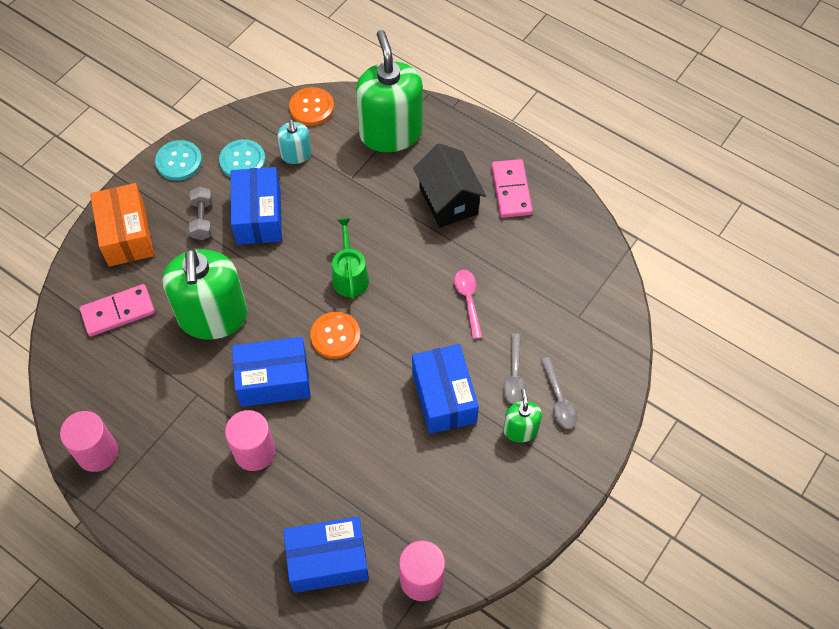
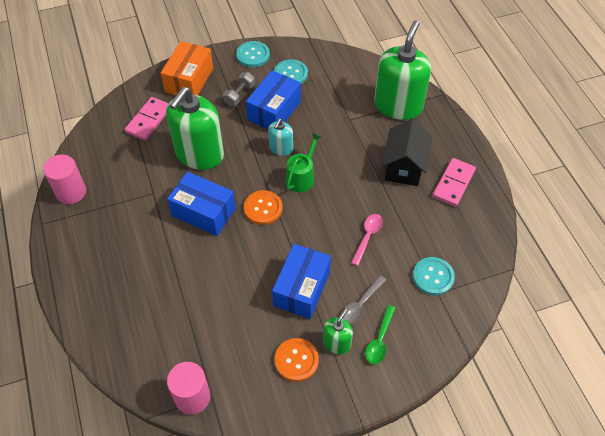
camera: 35 degrees right, 5 degrees down
(118, 312) = (148, 120): pink domino -> pink domino turned 75 degrees counterclockwise
(254, 452) = (157, 248): pink cylinder -> none
(296, 154) = (326, 87): turquoise soap dispenser -> turquoise soap dispenser (281, 148)
(311, 107) = (359, 65): orange button -> orange button (296, 360)
(328, 561) = (145, 344): blue box -> none
(559, 400) = (380, 340): grey spoon -> green spoon
(562, 302) = (433, 277): none -> turquoise button

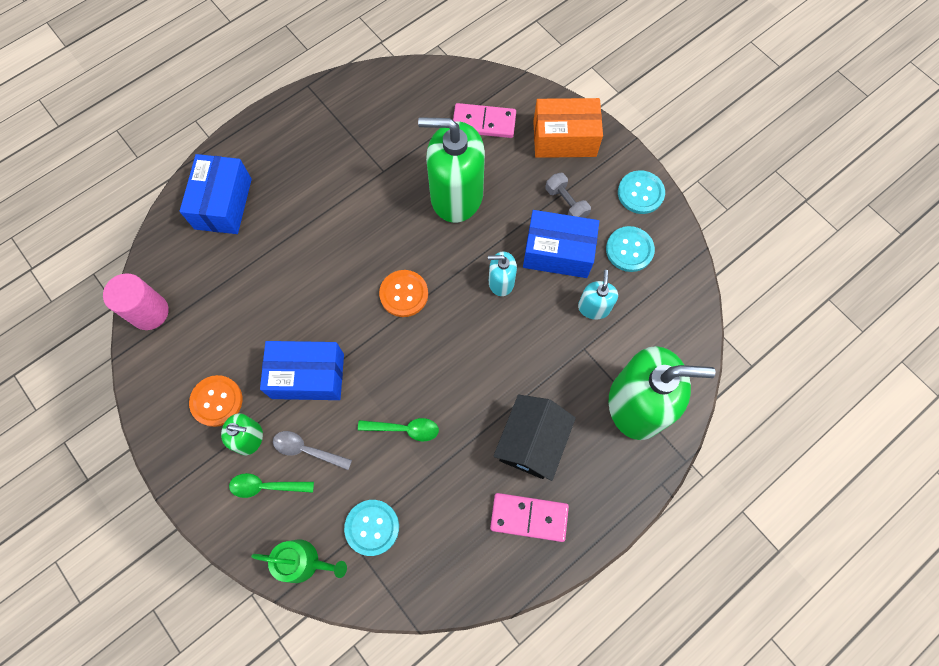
camera: 70 degrees right, 15 degrees up
(71, 192) = (355, 93): pink cylinder -> none
(204, 212) = (376, 233): blue box -> blue box (223, 203)
(239, 95) = (566, 203): grey dumbbell -> grey dumbbell turned 45 degrees clockwise
(301, 177) = (466, 321): green watering can -> green watering can (303, 561)
(323, 105) = (594, 307): none -> turquoise soap dispenser
(367, 237) = (405, 429): pink spoon -> green spoon
(404, 167) = (531, 443): black house -> black house turned 60 degrees counterclockwise

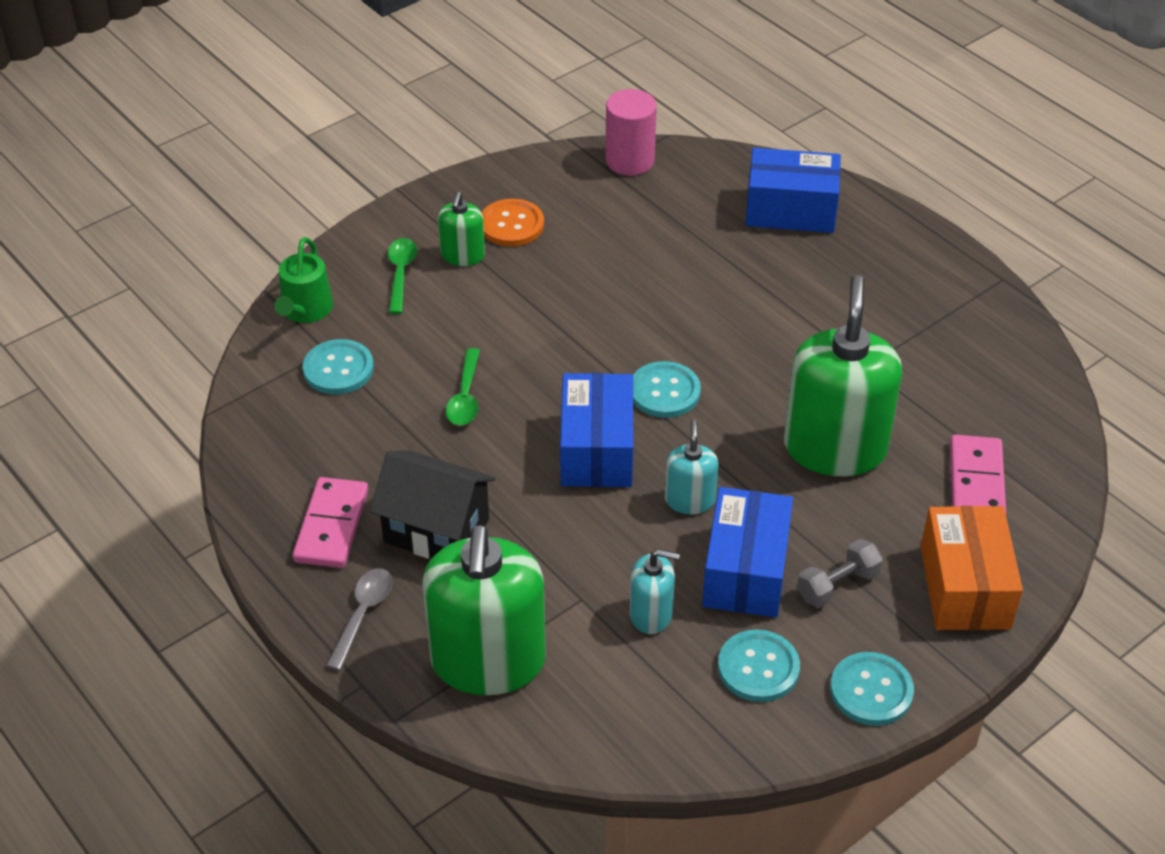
camera: 90 degrees right, 25 degrees down
(306, 450) = (443, 306): grey spoon -> grey spoon (363, 614)
(308, 376) = (543, 302): blue box -> blue box (597, 449)
(404, 294) = (664, 392): orange button -> turquoise button

